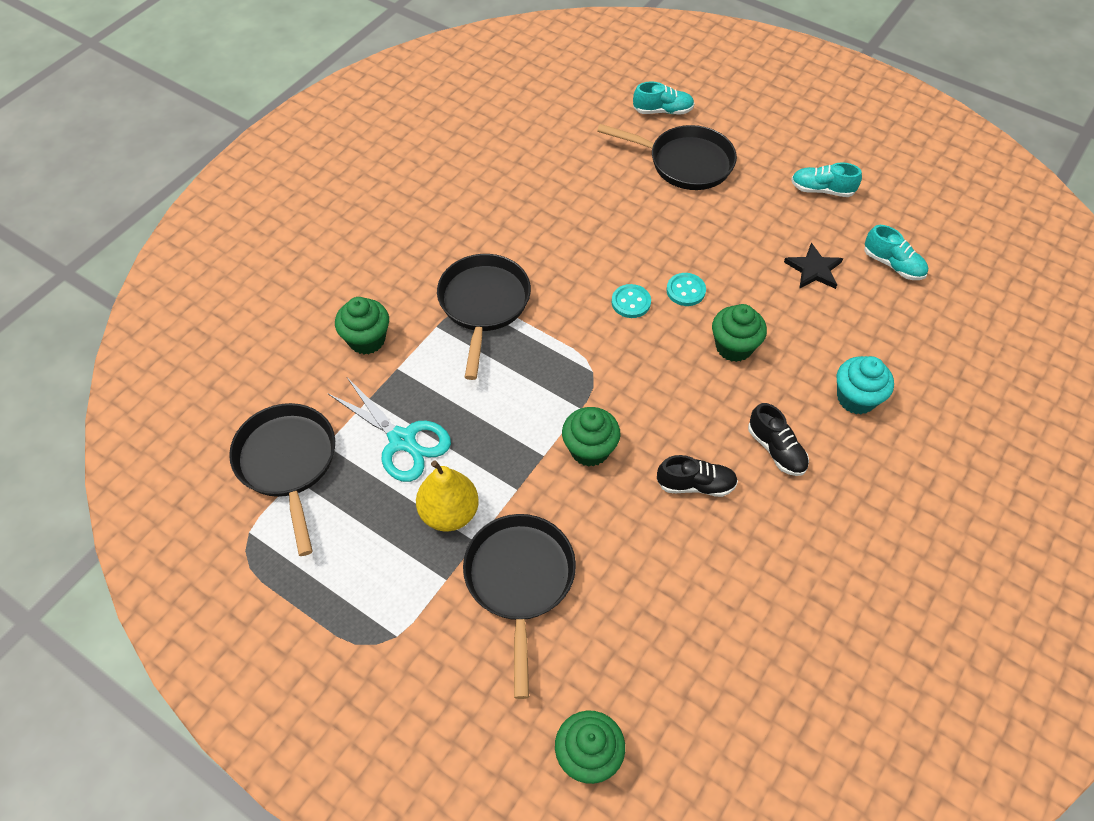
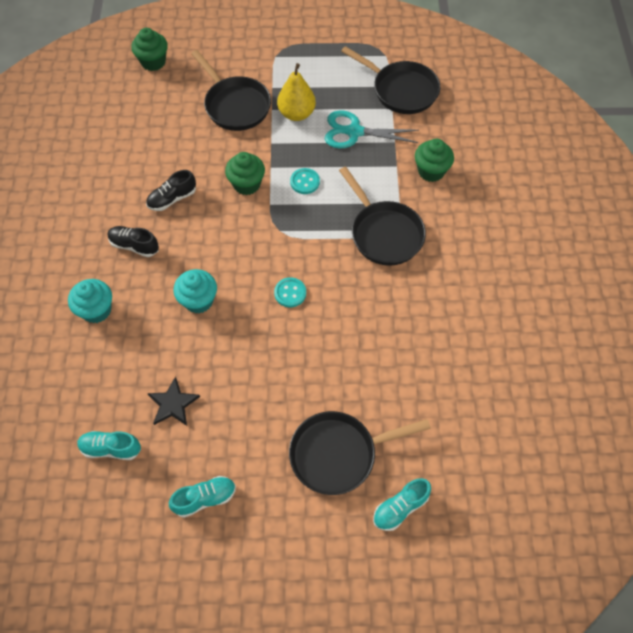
camera: 145 degrees right, 5 degrees up
(685, 290) = (258, 325): turquoise button -> turquoise button (305, 182)
(734, 347) = (198, 300): green cupcake -> turquoise cupcake

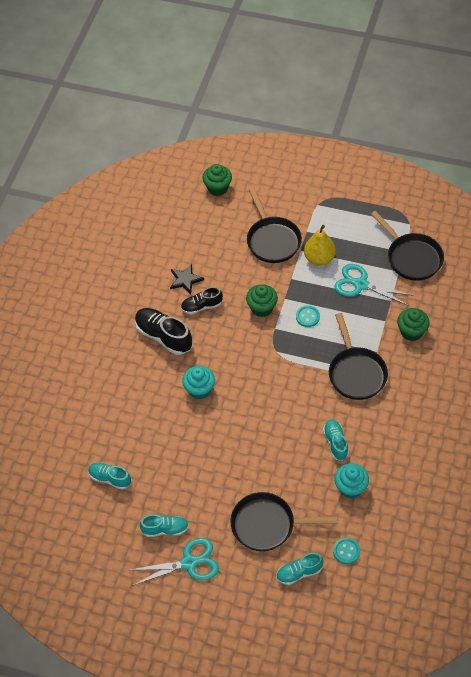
camera: 20 degrees right, 5 degrees down
(96, 310) = (124, 378): turquoise cupcake -> turquoise cupcake (350, 487)
(134, 246) = (164, 336): black shoe -> black shoe, size x1.61
(173, 404) = (161, 459): black star -> black star (185, 280)
(250, 537) = (189, 563): none -> turquoise scissors
(290, 293) = (269, 401): turquoise button -> turquoise button (346, 551)
(388, 324) = (335, 443): none -> turquoise shoe

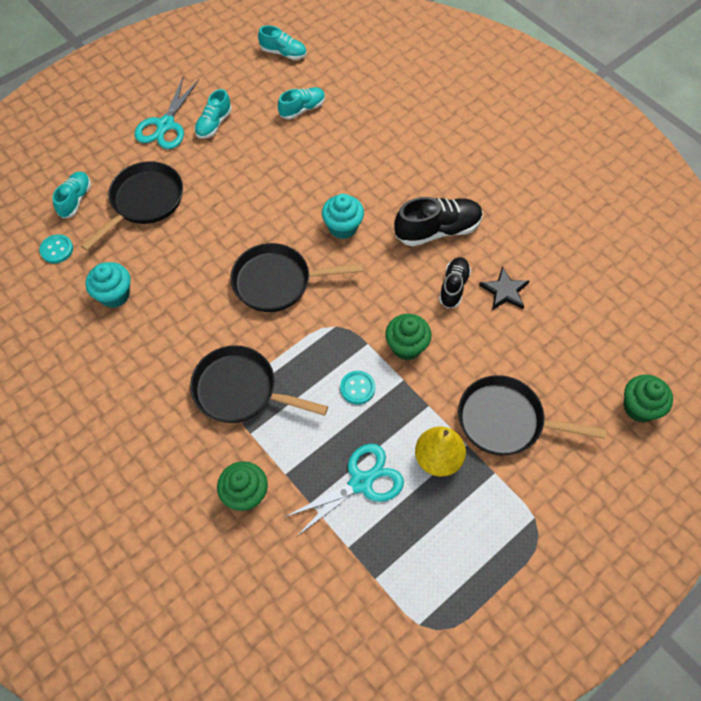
camera: 120 degrees right, 5 degrees up
(335, 443) = (174, 313): turquoise shoe -> turquoise shoe (283, 53)
(411, 257) = (358, 582): black pan -> black pan (277, 282)

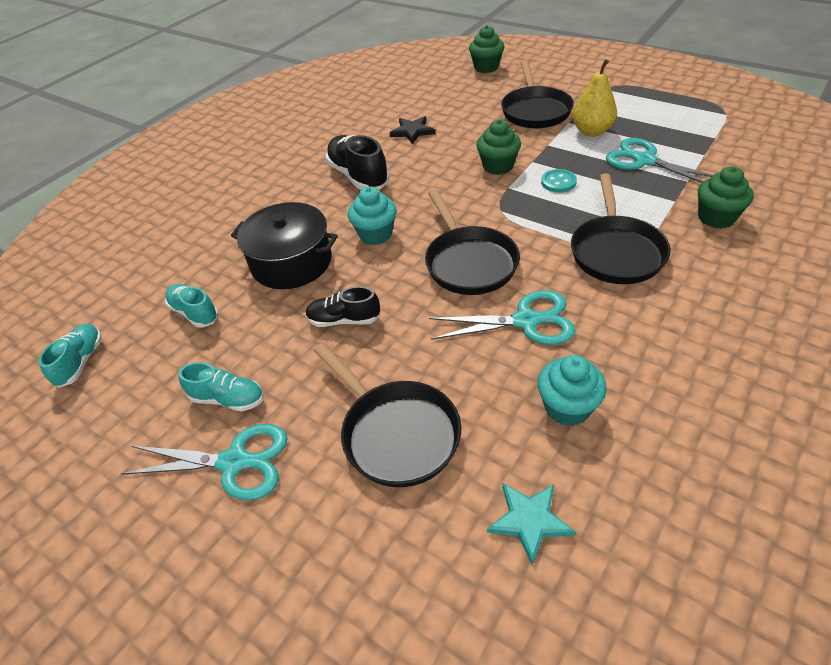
camera: 100 degrees left, 15 degrees down
(57, 250) = (529, 520): turquoise button -> turquoise star
(75, 200) = (421, 536): turquoise shoe -> none
(144, 202) = (396, 433): black pan -> black pan turned 150 degrees counterclockwise
(197, 298) = (526, 321): none -> turquoise scissors
(333, 168) = (291, 262): none -> black pot
(453, 287) = (420, 155): black shoe -> black shoe (344, 320)

